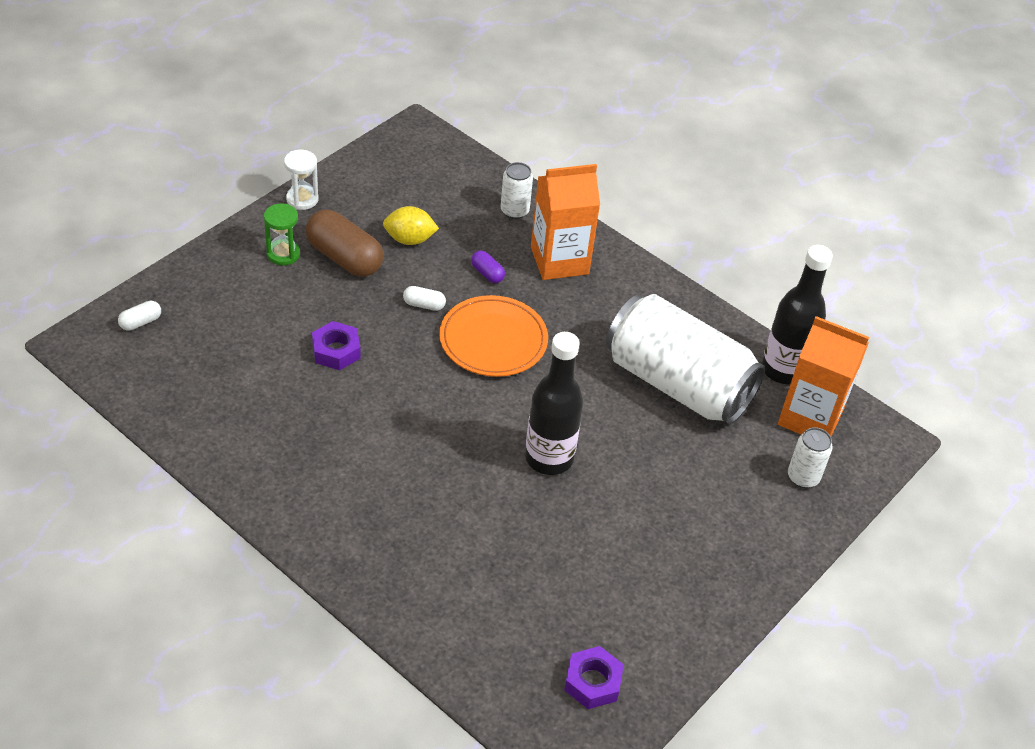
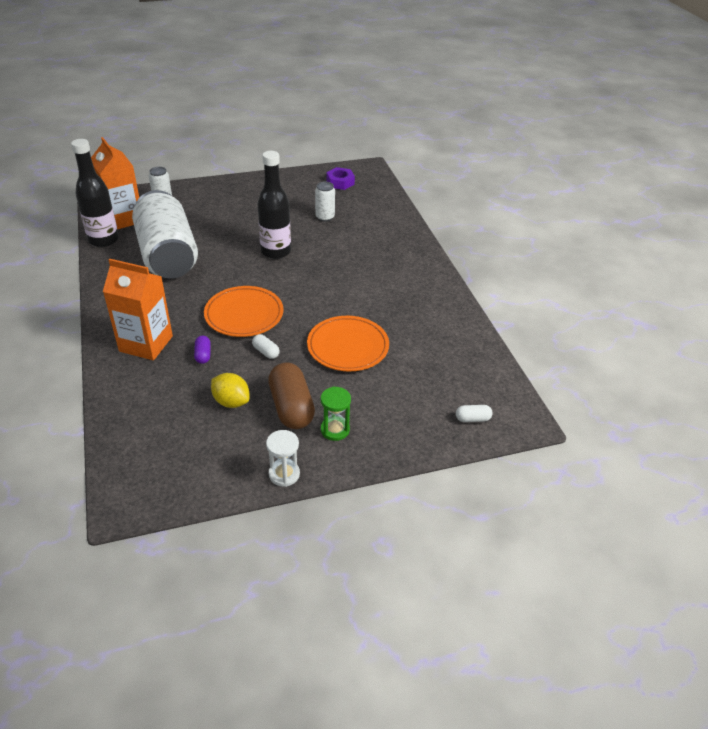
camera: 145 degrees left, 5 degrees down
(336, 351) = (348, 346): purple nut -> orange plate
(514, 211) = (132, 391): white can -> white can (325, 217)

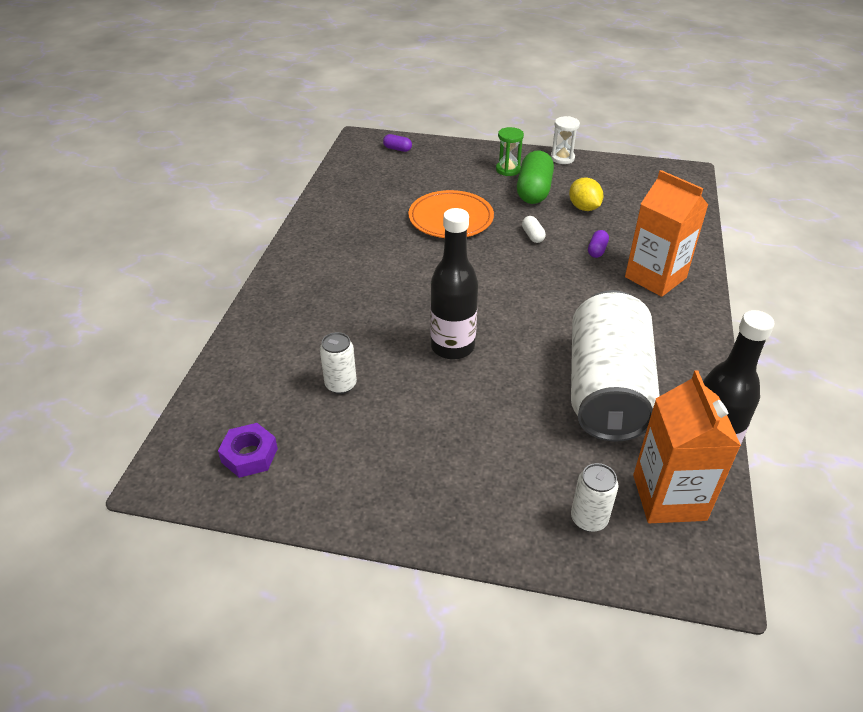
camera: 150 degrees left, 0 degrees up
(244, 314) = (537, 277): orange plate -> none
(291, 407) = (534, 191): brown capsule -> green capsule
(472, 419) = (397, 149): white capsule -> purple capsule

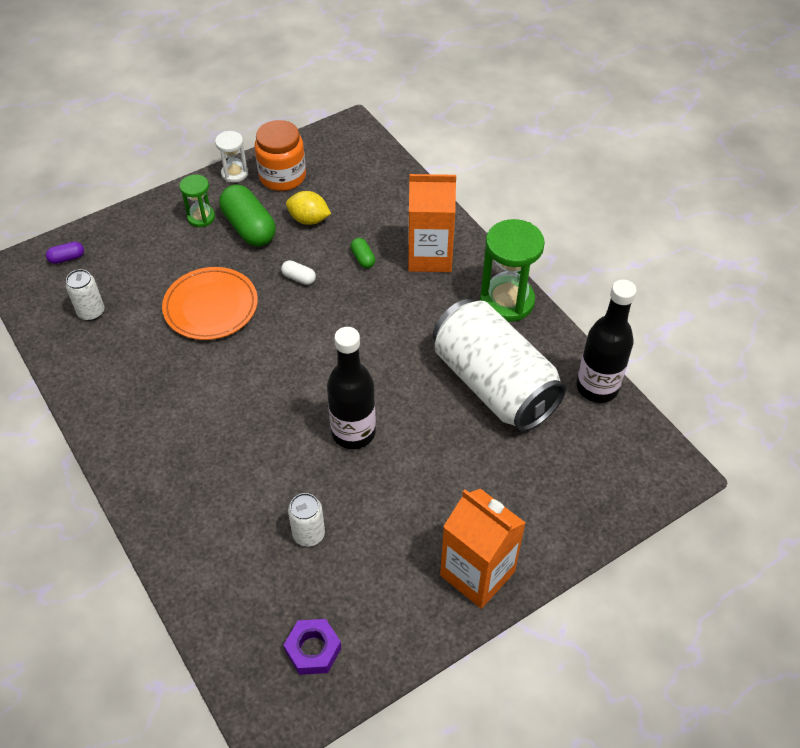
camera: 45 degrees left, 10 degrees up
(589, 519) = (579, 493): white can -> white can (91, 312)
(595, 175) = (282, 176): none -> orange jar
(597, 250) = (363, 258): purple capsule -> green capsule
(669, 497) = (606, 437): orange carton -> orange carton (477, 573)
(689, 343) = (507, 301): none -> green hourglass

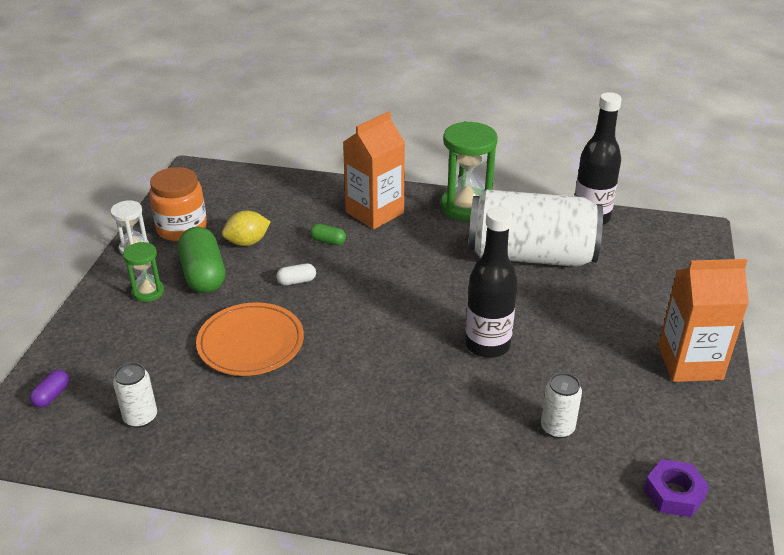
camera: 45 degrees left, 15 degrees down
(249, 228) = (203, 274): green capsule -> green capsule turned 60 degrees clockwise

